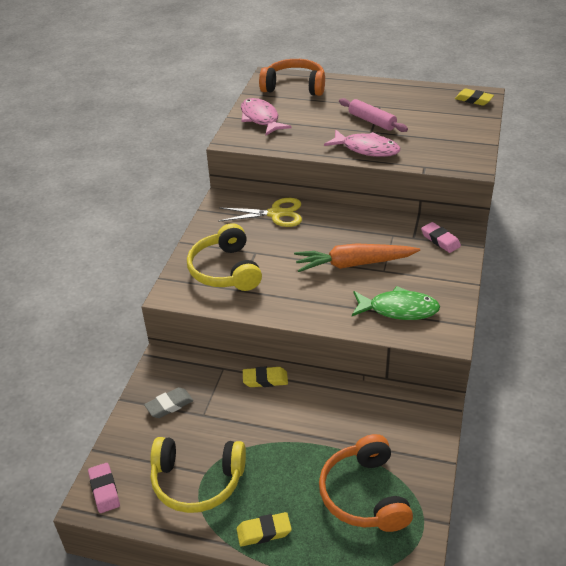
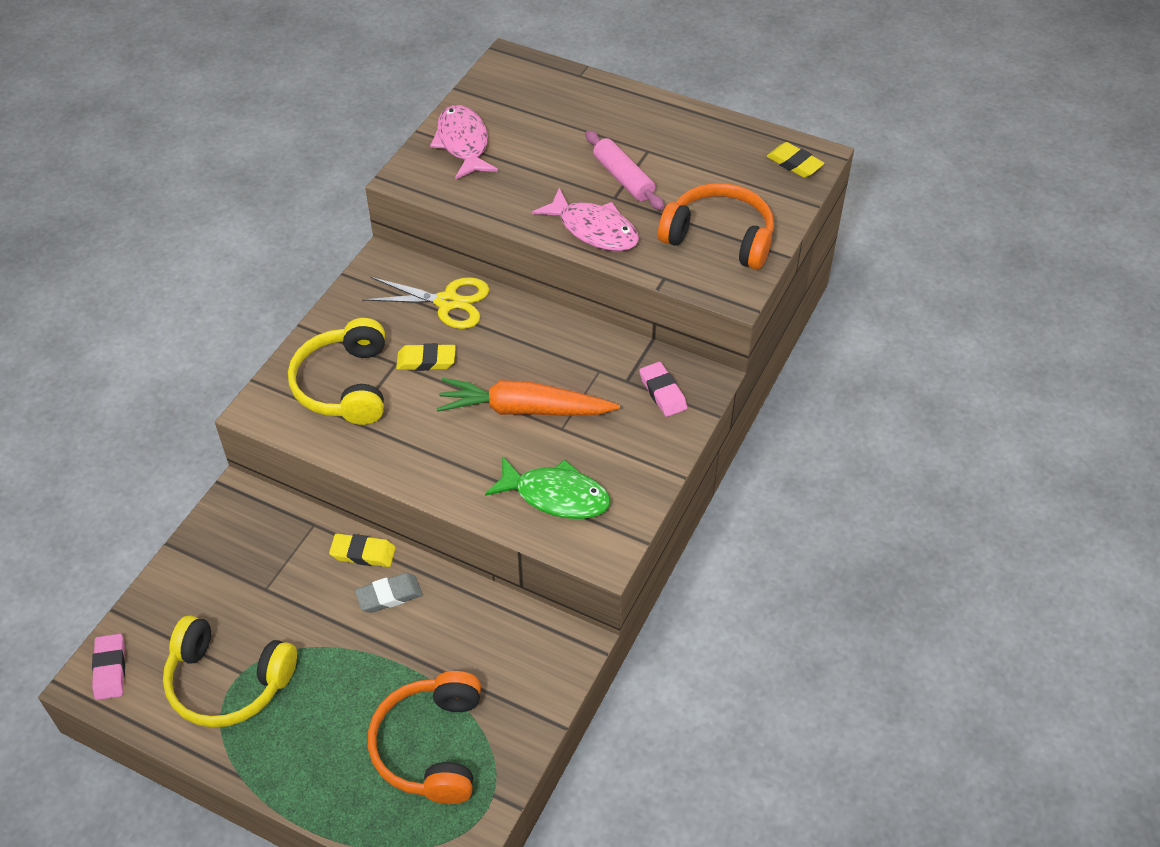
camera: 10 degrees right, 10 degrees up
(169, 405) = (226, 566): grey eraser -> grey eraser (389, 595)
(264, 532) = (287, 768): yellow eraser -> yellow eraser (426, 361)
(294, 87) = (536, 89): orange headphones -> orange headphones (719, 237)

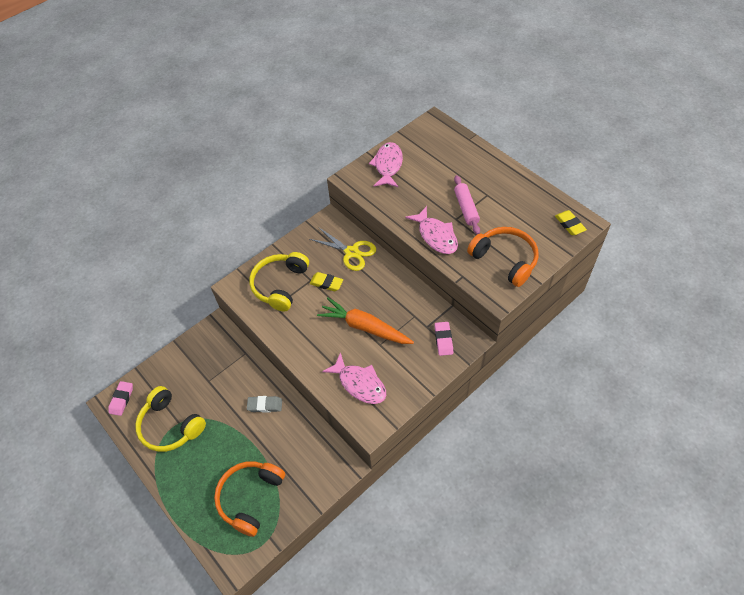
camera: 25 degrees right, 5 degrees up
(363, 553) = (262, 377): yellow eraser -> none
(556, 496) = (360, 384): green fish -> pink fish

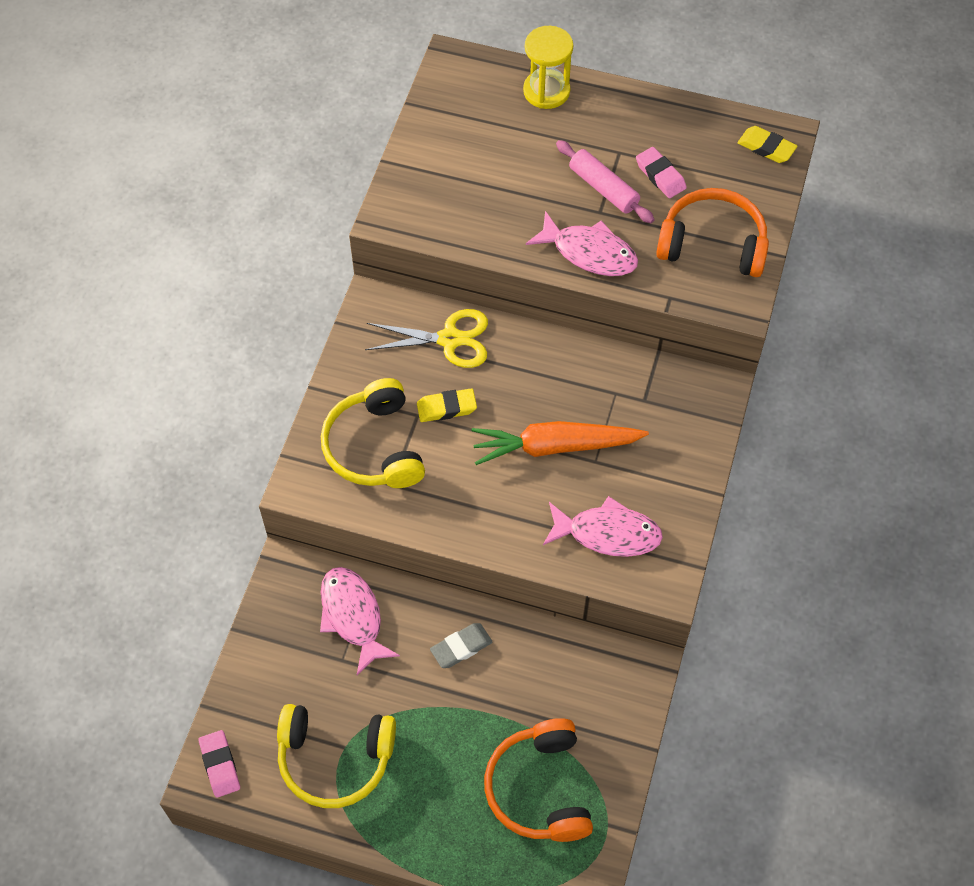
camera: 35 degrees left, 5 degrees up
(388, 165) = (433, 169): pink fish -> pink fish (353, 616)
(443, 340) = (681, 408): pink eraser -> pink eraser (660, 175)
(470, 152) = (546, 91): none -> yellow hourglass

